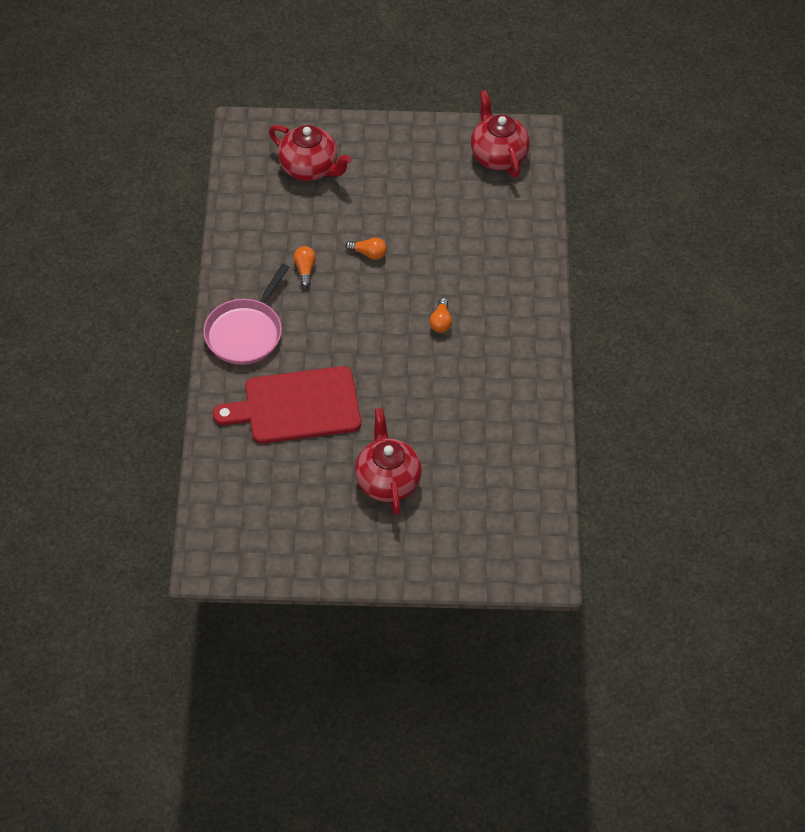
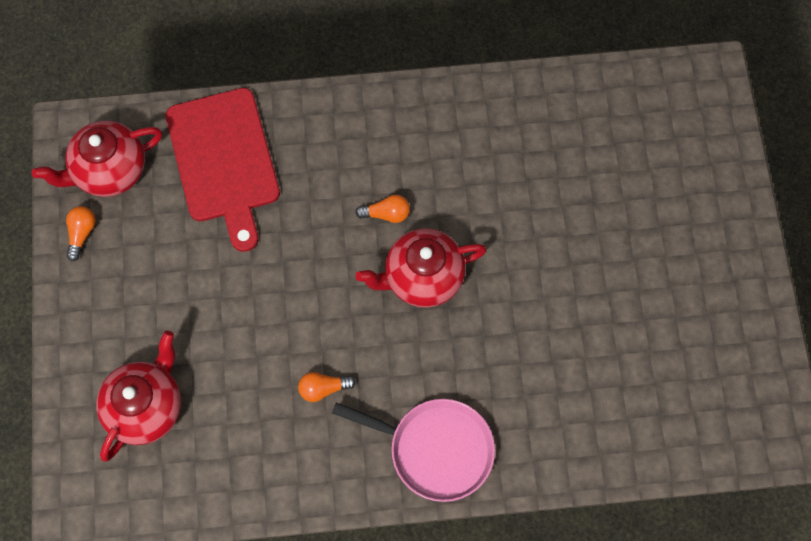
camera: 95 degrees left, 15 degrees up
(296, 406) = (540, 368): red cutting board -> red cutting board (224, 161)
(368, 253) = (288, 312): orange light bulb -> orange light bulb (82, 233)
(387, 481) = (627, 250): red teapot -> red teapot (422, 278)

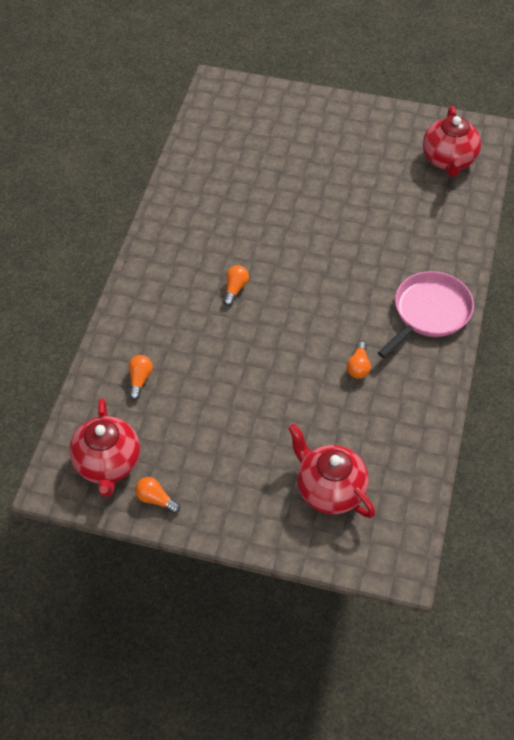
camera: 70 degrees left, 15 degrees down
(224, 161) = (140, 379): red cutting board -> orange light bulb
(422, 278) = (295, 282): red teapot -> red teapot (448, 160)

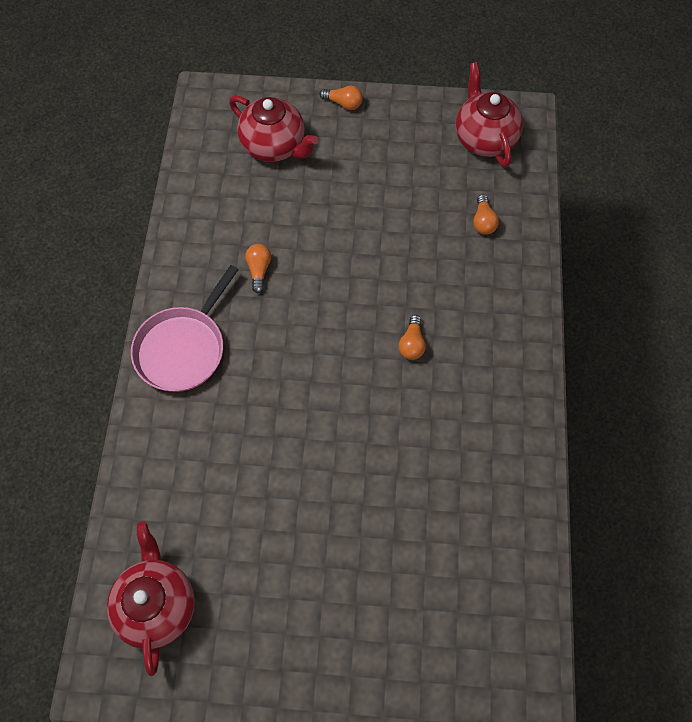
camera: 170 degrees right, 10 degrees up
(156, 499) = (430, 116): orange light bulb -> orange light bulb (343, 103)

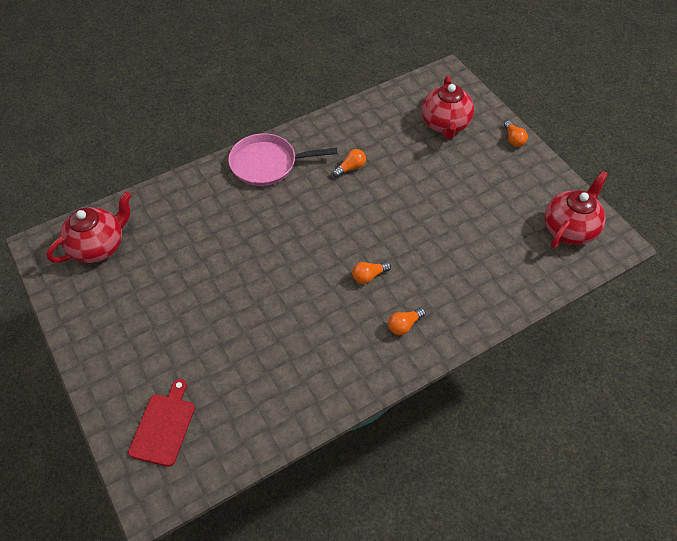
camera: 55 degrees right, 10 degrees down
(456, 656) = (163, 426): none -> red cutting board
(483, 221) = (501, 265): orange light bulb -> orange light bulb (404, 325)

